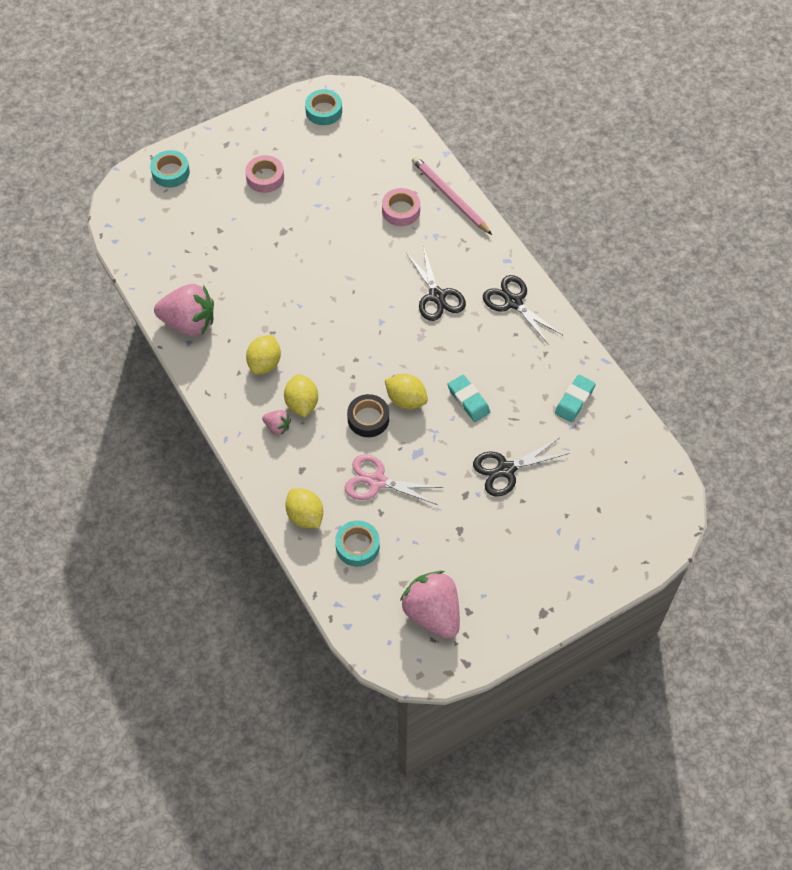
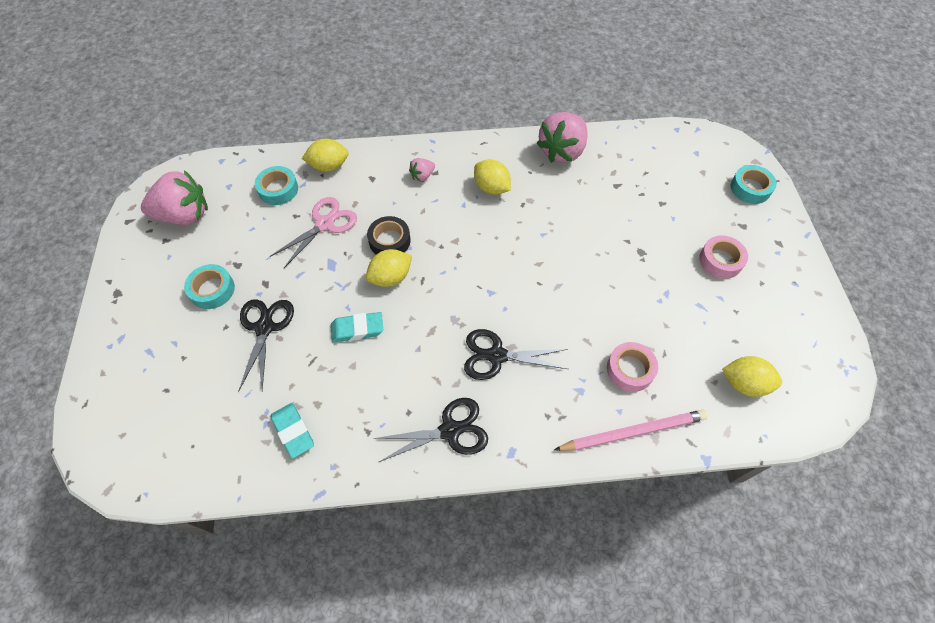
camera: 115 degrees right, 0 degrees up
(302, 404) = (434, 199): yellow lemon -> yellow lemon (744, 383)
(324, 111) = (811, 350): turquoise tape -> turquoise tape (212, 290)

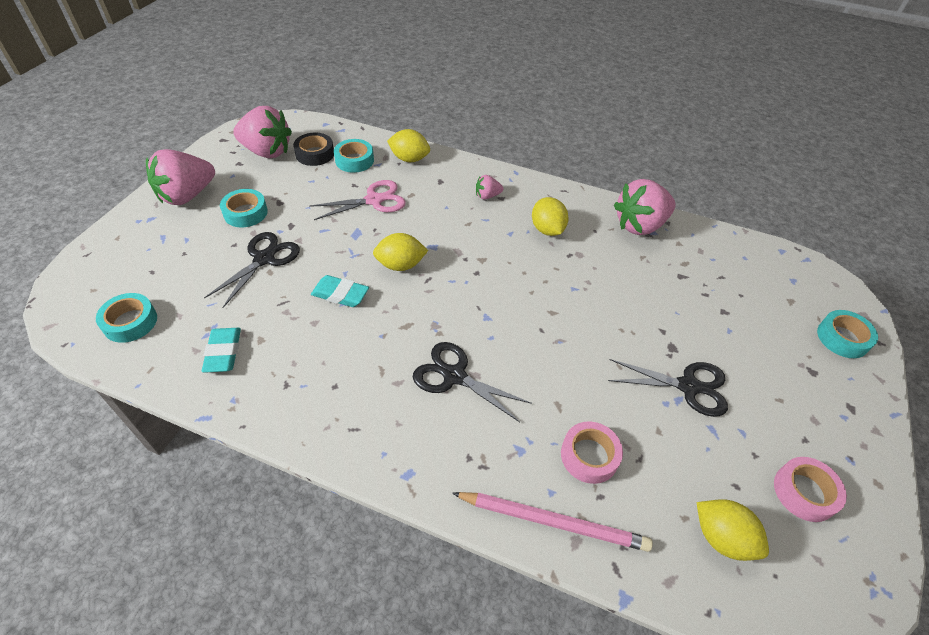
camera: 25 degrees right, 10 degrees down
(139, 297) = (187, 195): none -> pink strawberry
(185, 447) = (130, 322): none -> turquoise tape
(389, 241) = (421, 235): black tape -> black tape (315, 154)
(450, 430) = (362, 422): black scissors -> black scissors (688, 386)
(720, 260) = (764, 394): pink tape -> pink tape (804, 492)

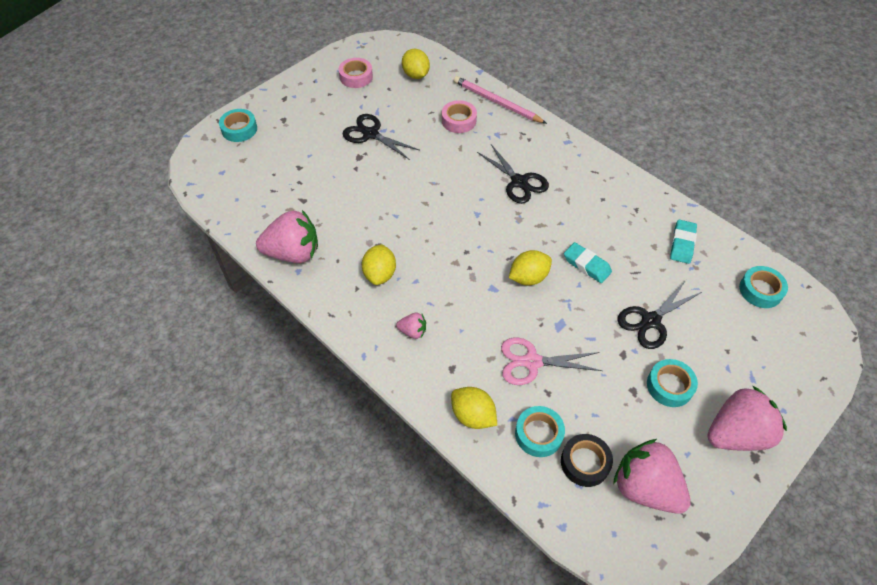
camera: 155 degrees left, 5 degrees up
(400, 265) = (528, 277): yellow lemon -> yellow lemon turned 45 degrees counterclockwise

